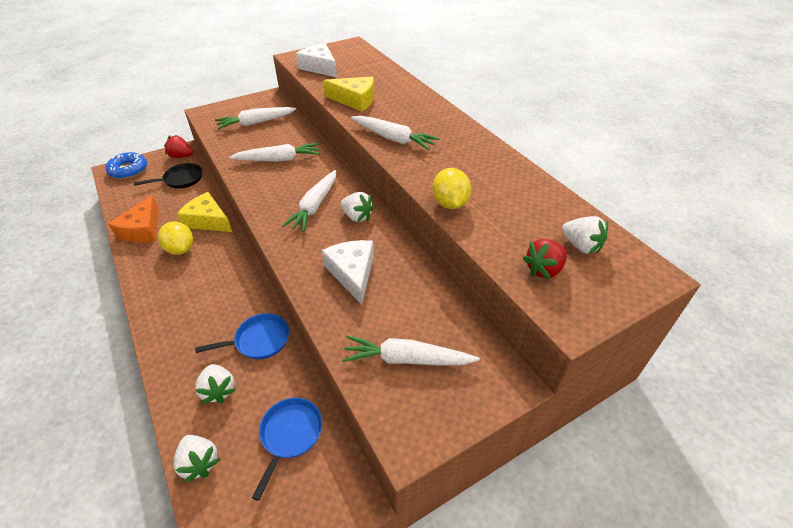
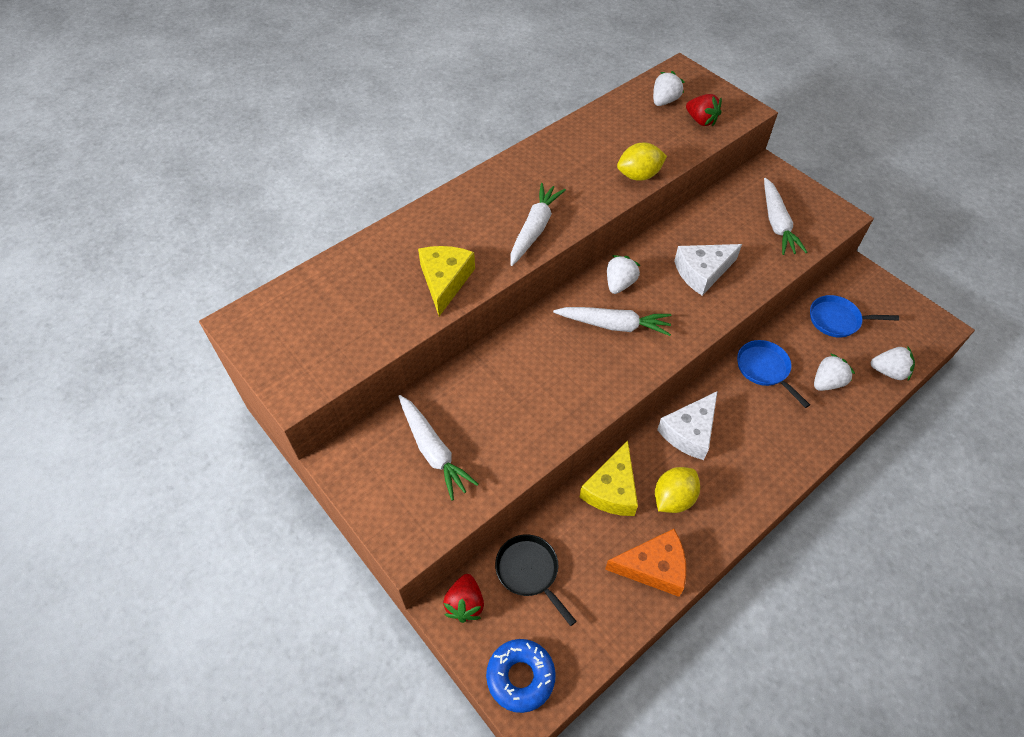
camera: 100 degrees left, 10 degrees up
(199, 462) = (888, 372): white strawberry -> white strawberry turned 60 degrees clockwise
(278, 159) = (528, 389): white carrot -> none
(319, 67) = (340, 345): white cheese -> white cheese (690, 432)

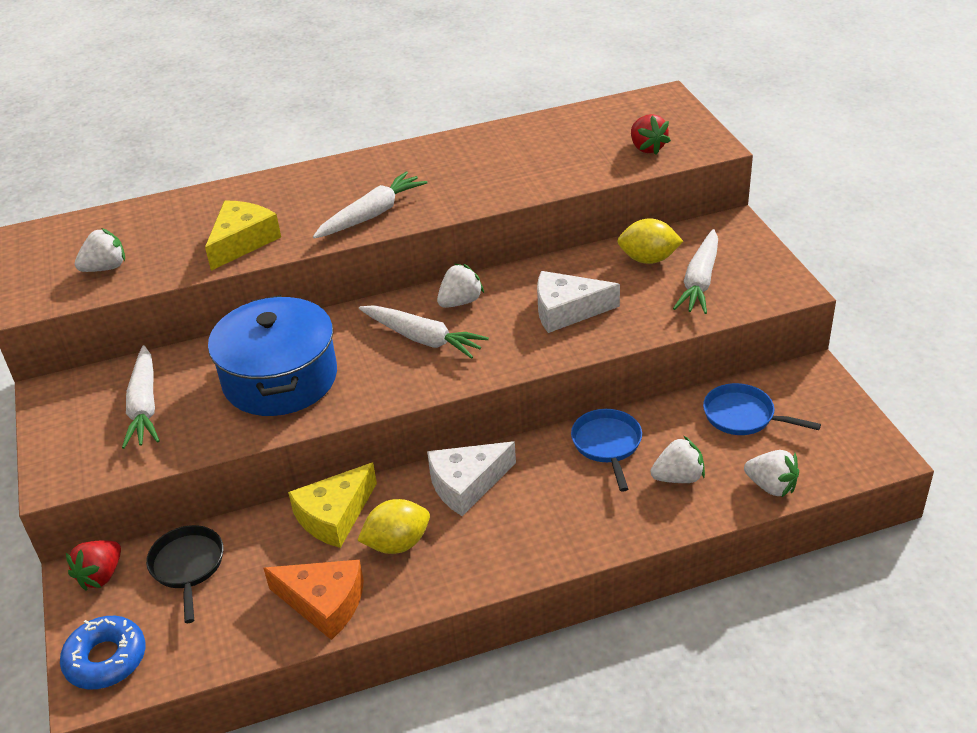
camera: 25 degrees right, 15 degrees down
(528, 392) = (280, 378): none -> blue pot
(639, 175) = (528, 187): yellow lemon -> yellow lemon (648, 259)
(664, 101) = (618, 123): white strawberry -> white strawberry (105, 268)

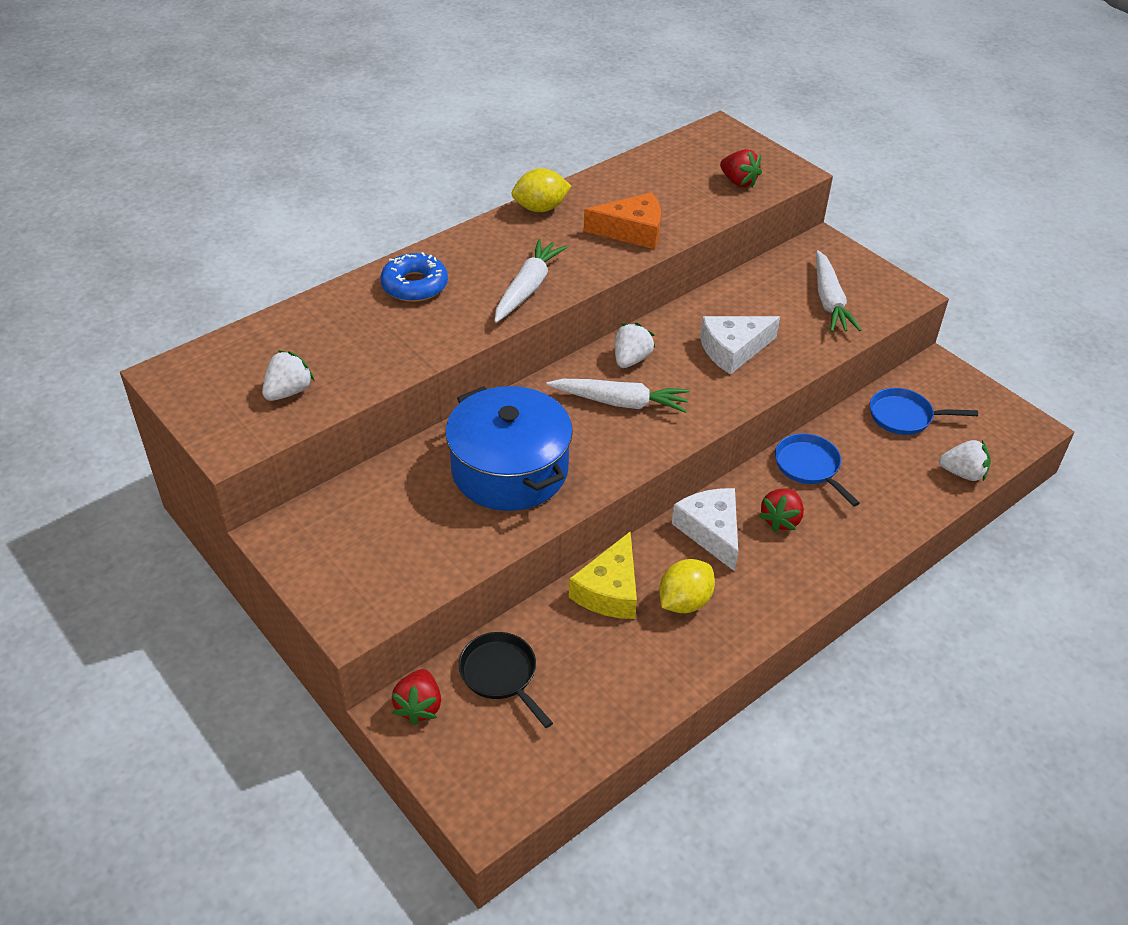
camera: 25 degrees left, 5 degrees up
(106, 659) = (481, 785): blue donut -> blue donut (414, 285)
(144, 405) = (390, 526): white carrot -> none
(242, 242) = (416, 338): yellow cheese -> none
(324, 603) = (653, 674): orange cheese -> orange cheese (632, 231)
(467, 484) = (711, 531): white cheese -> white cheese turned 120 degrees clockwise
(544, 489) = (781, 520): none -> red strawberry
(648, 259) = (773, 288): yellow lemon -> yellow lemon (540, 208)
(678, 477) = (885, 483): white strawberry -> none

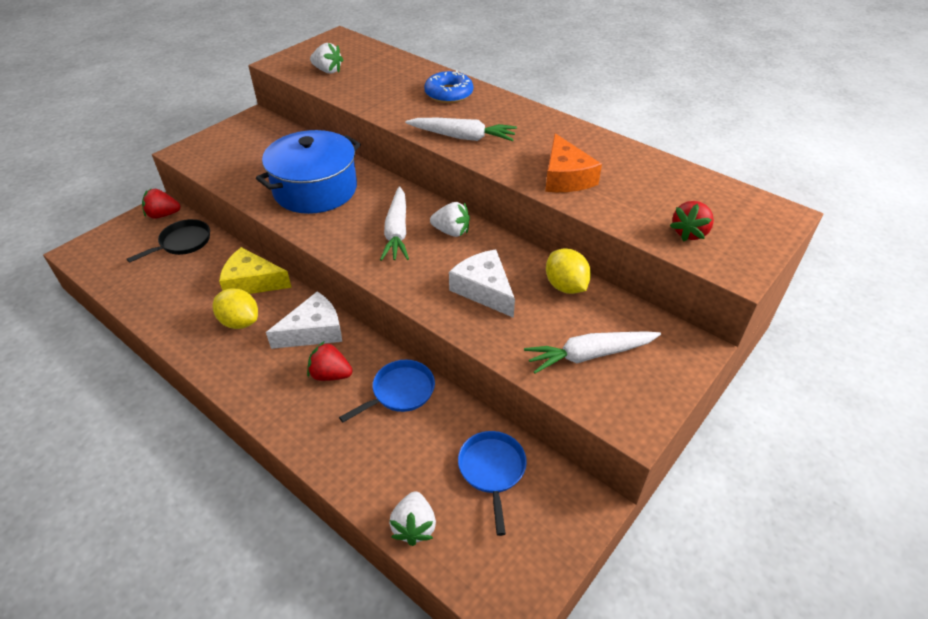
camera: 80 degrees right, 0 degrees up
(540, 208) = (573, 130): yellow lemon -> yellow lemon (565, 286)

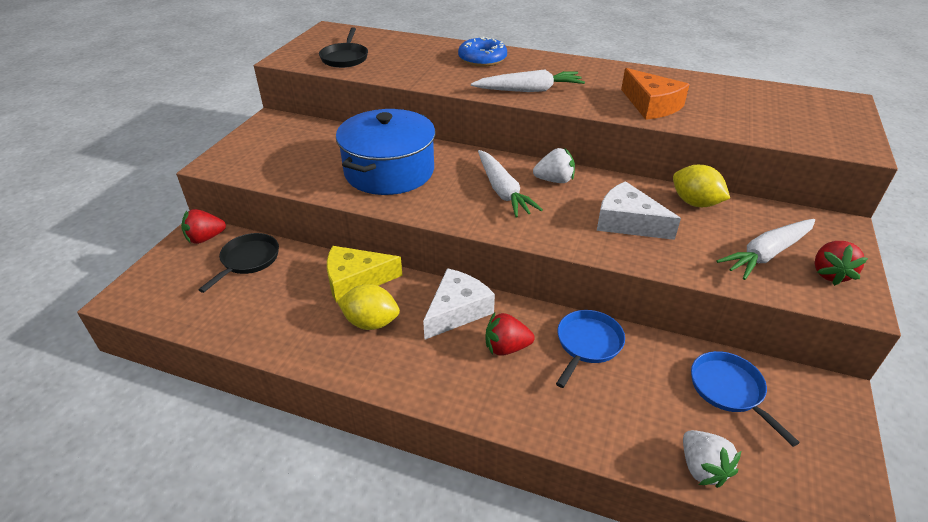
camera: 20 degrees left, 5 degrees down
(328, 71) = (345, 58): white strawberry -> black pan
(689, 233) = (793, 127): red strawberry -> red strawberry (829, 274)

